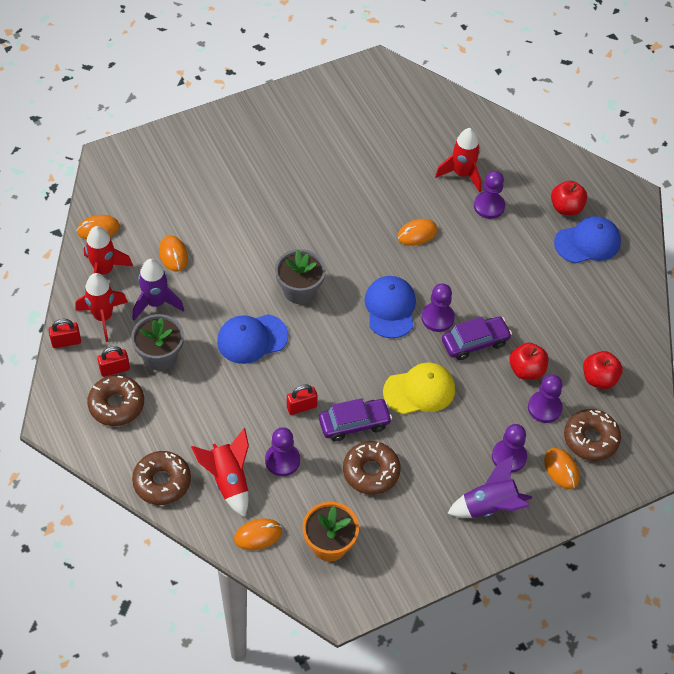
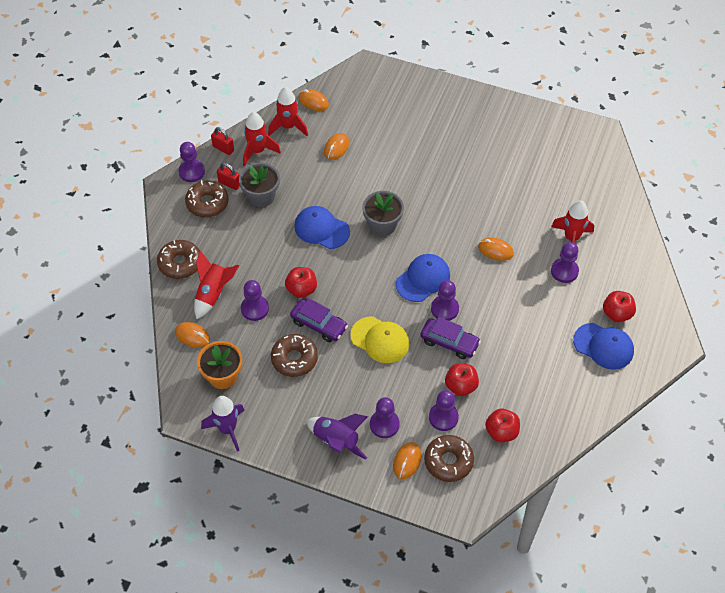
camera: 50 degrees right, 0 degrees up
(63, 389) = (191, 172): none -> purple pawn
(156, 303) = (294, 166): purple rocket -> purple rocket (227, 429)
(301, 407) = (301, 289): red padlock -> red apple

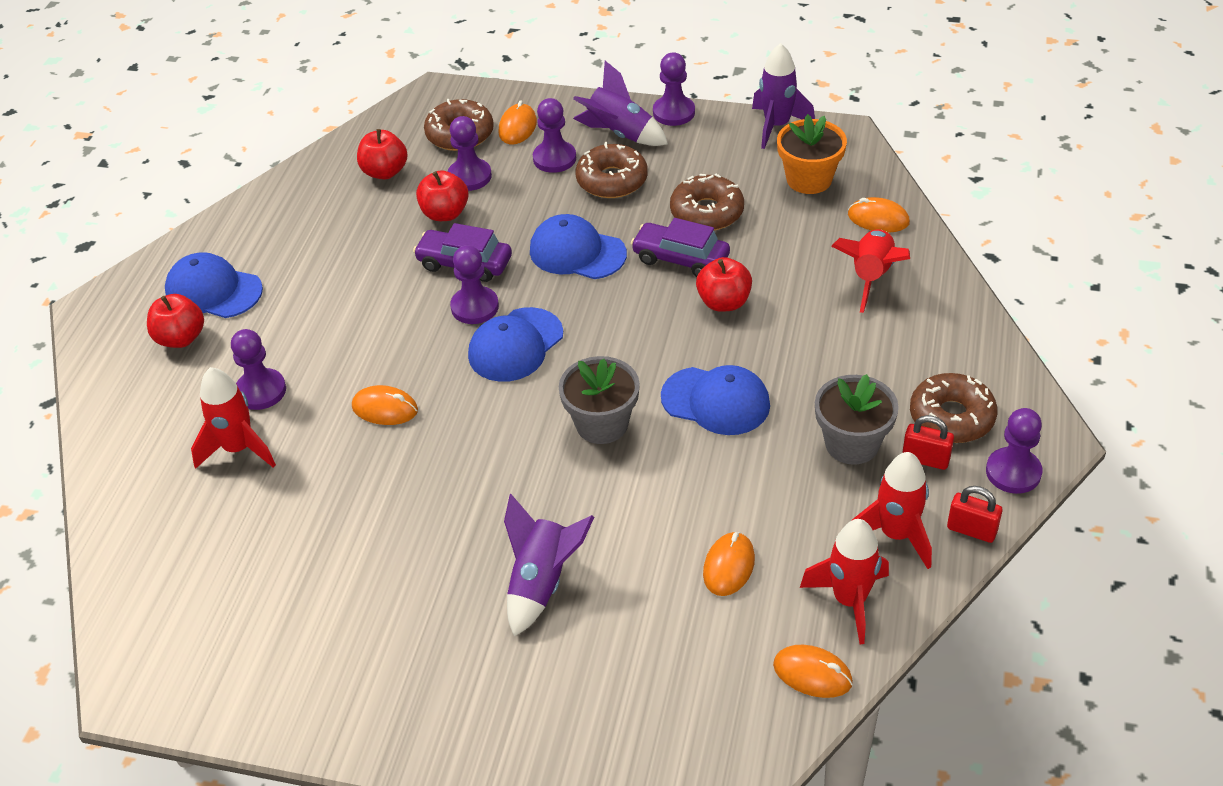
camera: 175 degrees right, 10 degrees down
(180, 263) = (950, 312): brown donut -> brown donut (612, 180)
(255, 309) = (793, 266): purple pawn -> purple pawn (673, 112)
(380, 340) = (577, 252): yellow cap -> blue cap
(421, 152) = (542, 583): none -> purple rocket

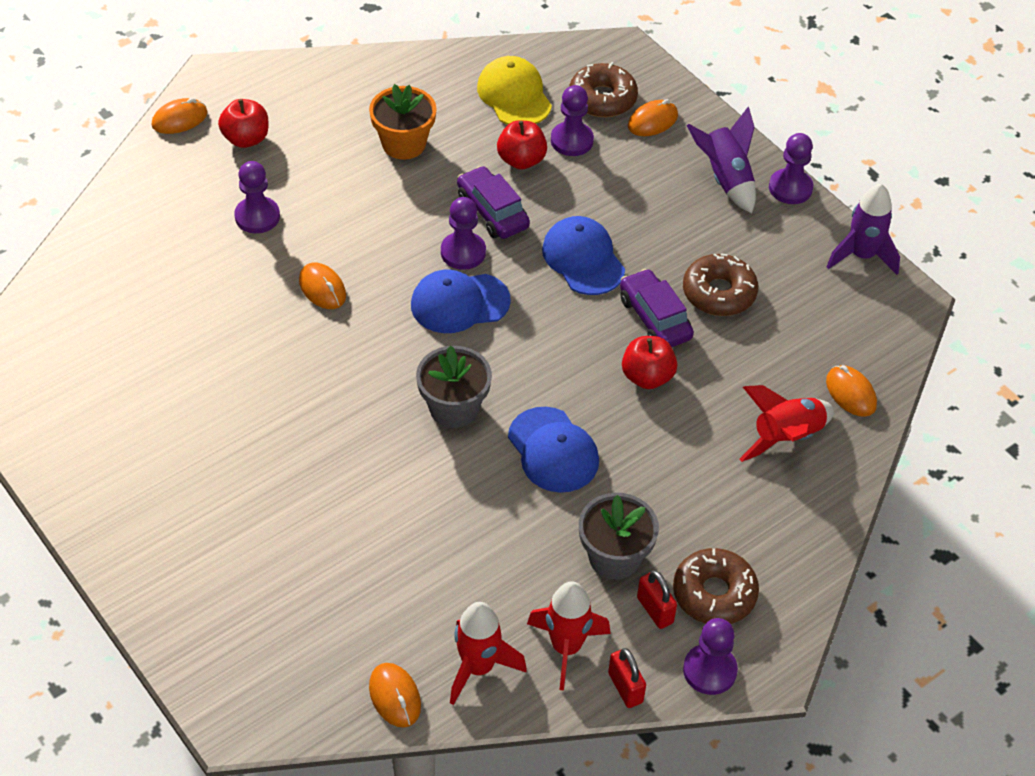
camera: 35 degrees right, 5 degrees up
(213, 291) = (302, 115): blue cap -> none
(239, 449) = (202, 250): red rocket -> none
(385, 172) = (514, 95): red apple -> yellow cap
(542, 583) = (291, 493): purple rocket -> none
(554, 158) = (651, 167): purple pawn -> none
(612, 180) = (675, 215): brown donut -> none
(728, 566) = (424, 578): orange mouse -> orange mouse (179, 119)
(809, 179) = (834, 320): orange flower pot -> orange flower pot (404, 144)

